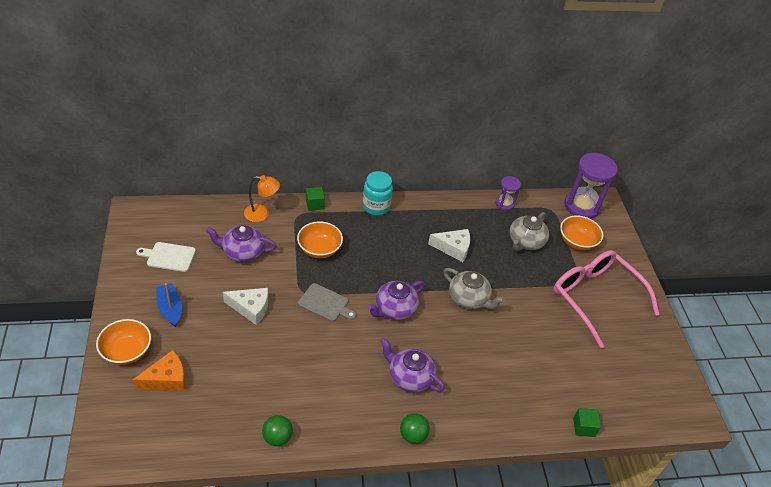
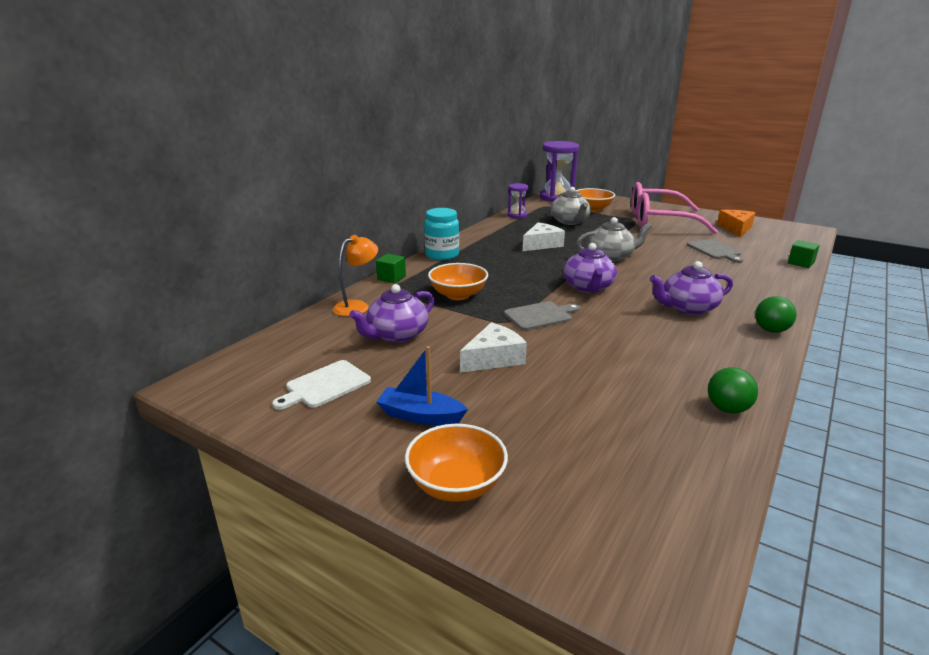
camera: 45 degrees left, 20 degrees down
(166, 379) = (550, 464): orange cheese -> orange cheese (736, 229)
(555, 359) = (715, 250): none -> grey cutting board

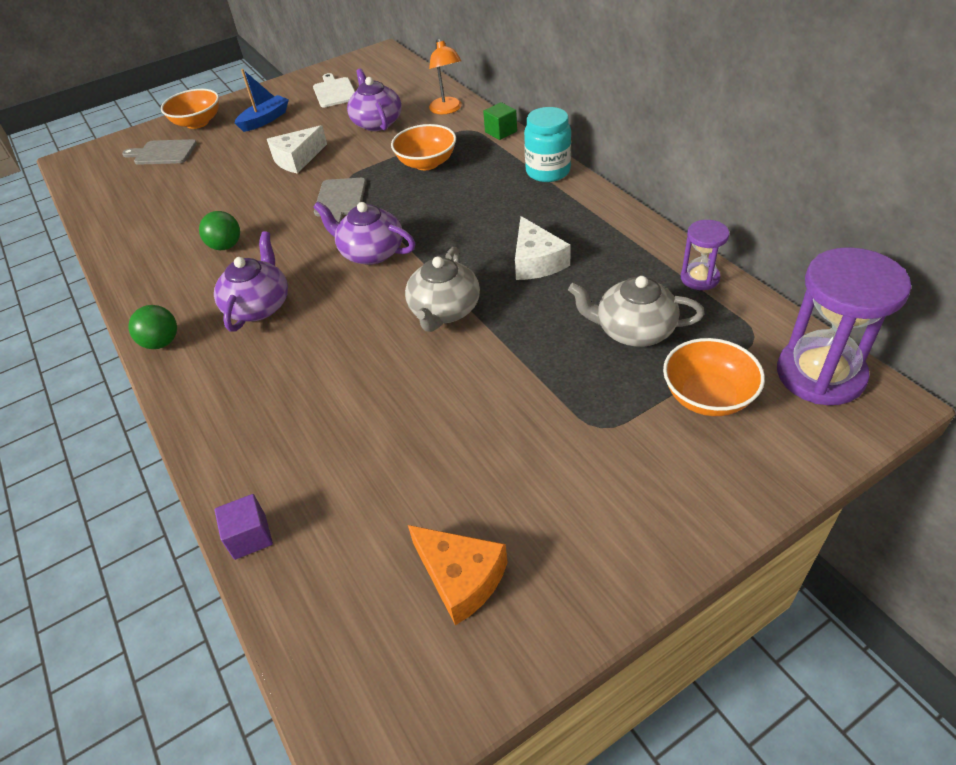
camera: 120 degrees right, 20 degrees up
(494, 358) = (297, 159): white cheese -> white cheese turned 60 degrees clockwise
(659, 221) = (579, 467): pink glasses -> none
(715, 250) = (383, 451): grey cutting board -> grey cutting board (163, 153)
(727, 409) = (123, 243): green ball -> green ball (226, 246)
(800, 263) = (250, 537): green cube -> purple cube

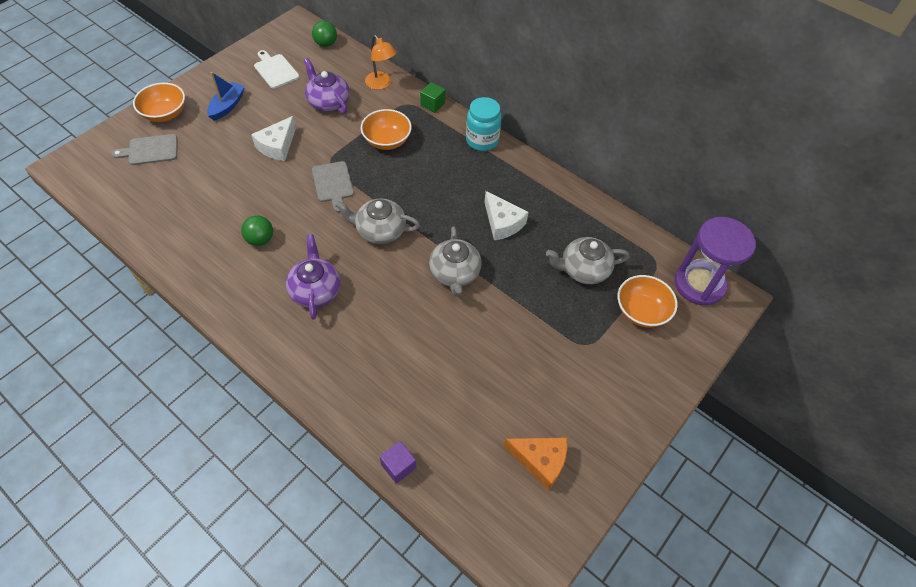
camera: 25 degrees left, 10 degrees up
(162, 342) = (254, 334): green ball -> green ball (326, 44)
(371, 252) = (380, 230): purple teapot -> grey teapot
(699, 278) = (612, 222): purple hourglass -> none

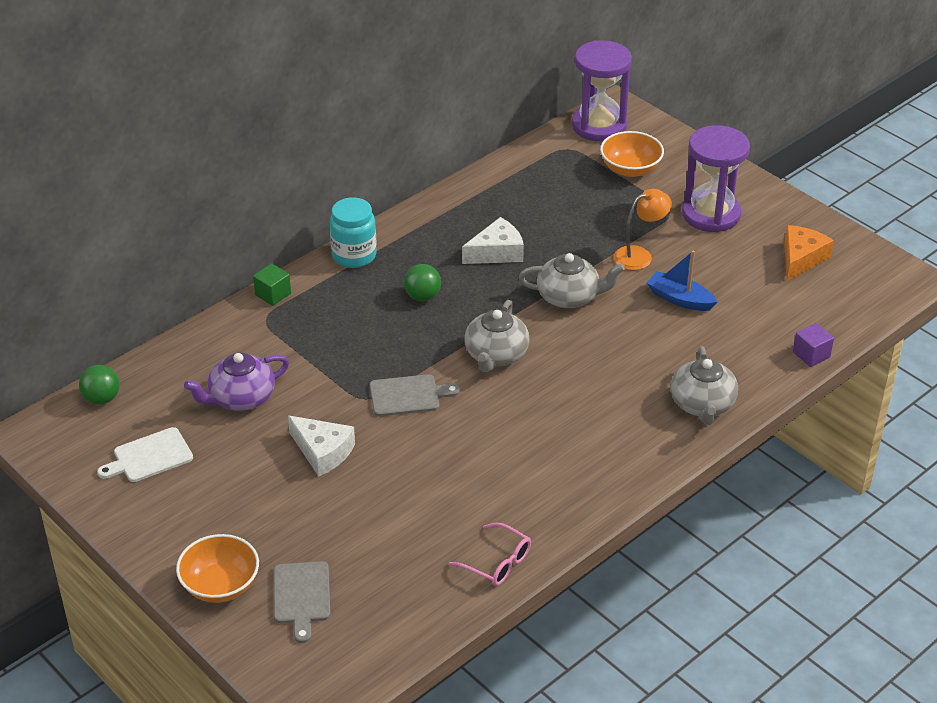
camera: 80 degrees left, 15 degrees down
(165, 246) = (497, 562): none -> pink glasses
(227, 106) = (221, 510): blue boat -> blue boat (680, 299)
(260, 239) = (497, 466): green ball -> green ball (422, 296)
(315, 290) = (585, 414): purple teapot -> none
(381, 84) = (216, 342): orange lamp -> orange lamp (640, 255)
(387, 141) = (336, 341): orange bowl -> none
(583, 270) = (572, 200): grey teapot -> grey teapot (702, 405)
(591, 379) = (711, 214): none -> purple hourglass

